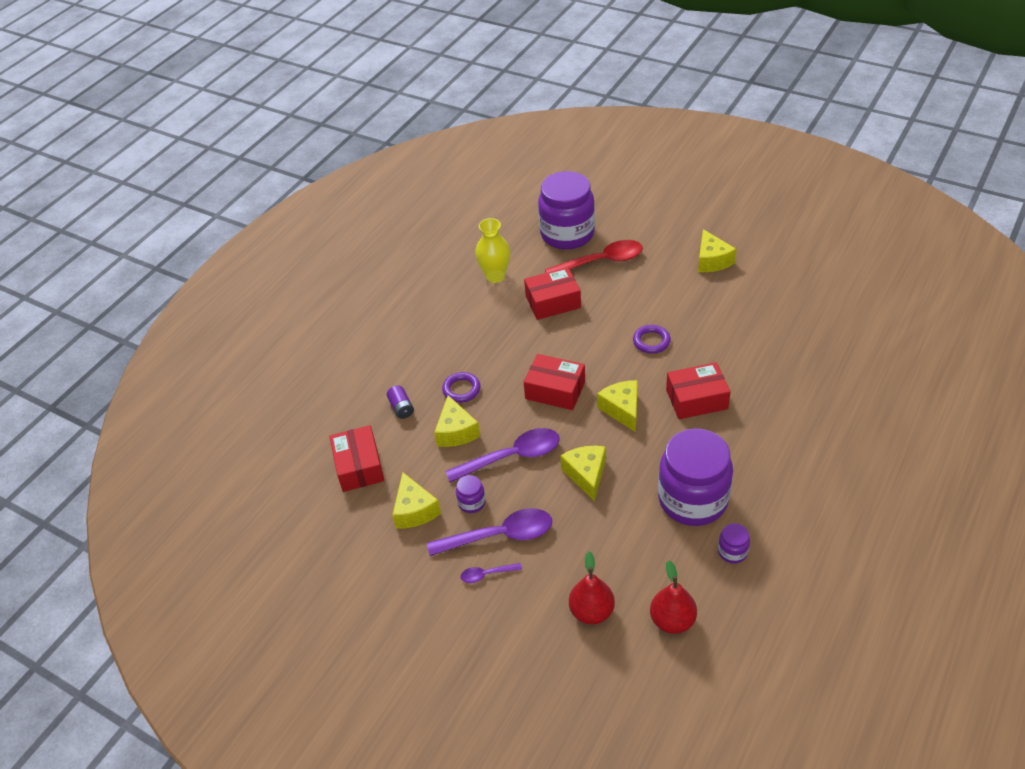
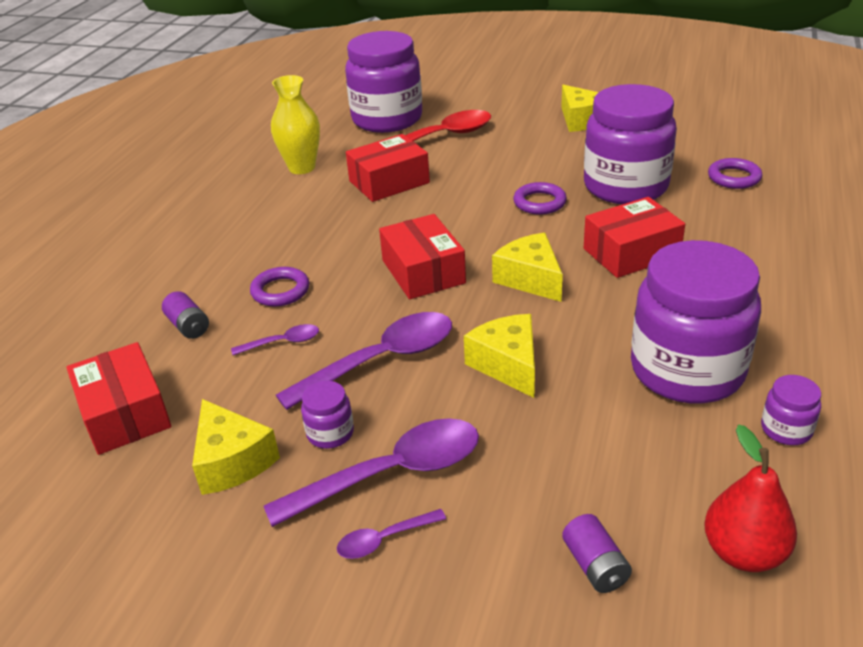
camera: 15 degrees left, 10 degrees down
(456, 431) = (282, 342): yellow cheese -> purple spoon
(555, 390) = (423, 271): red box -> red box turned 60 degrees clockwise
(591, 611) = (595, 566): red pear -> purple battery
(717, 337) = (625, 186): none -> purple jar
(798, 342) = (734, 178): none -> purple ring

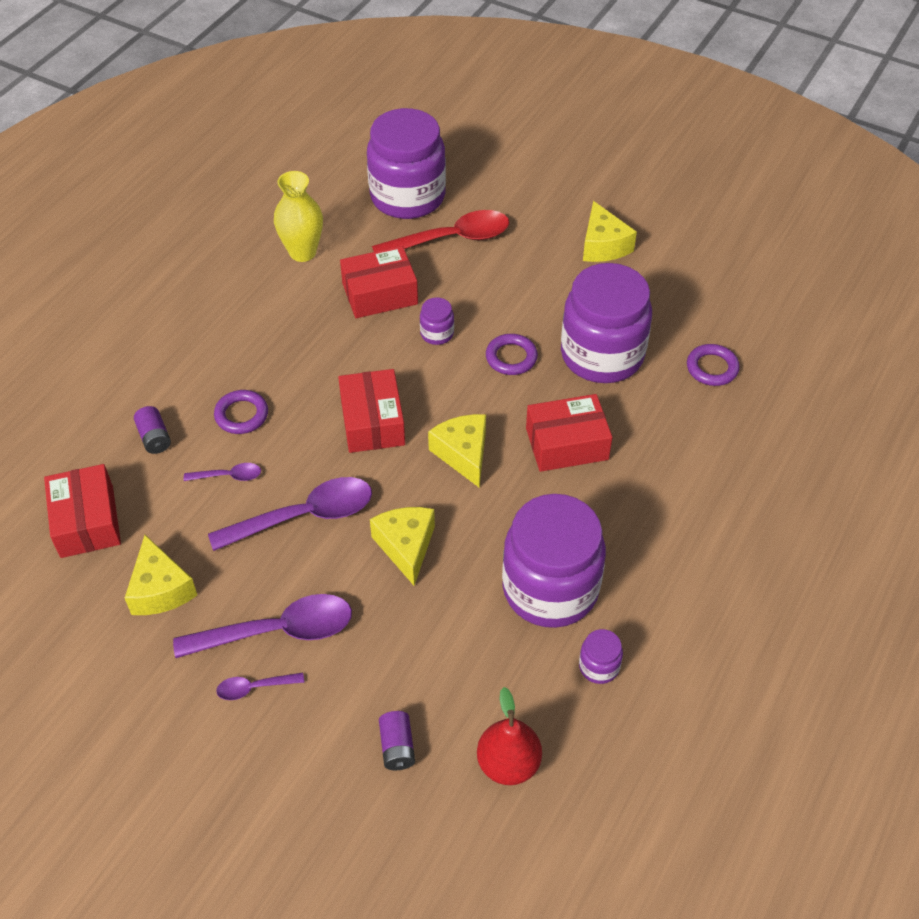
camera: 10 degrees right, 15 degrees up
(330, 433) = (242, 581): purple jar -> purple jar (437, 334)

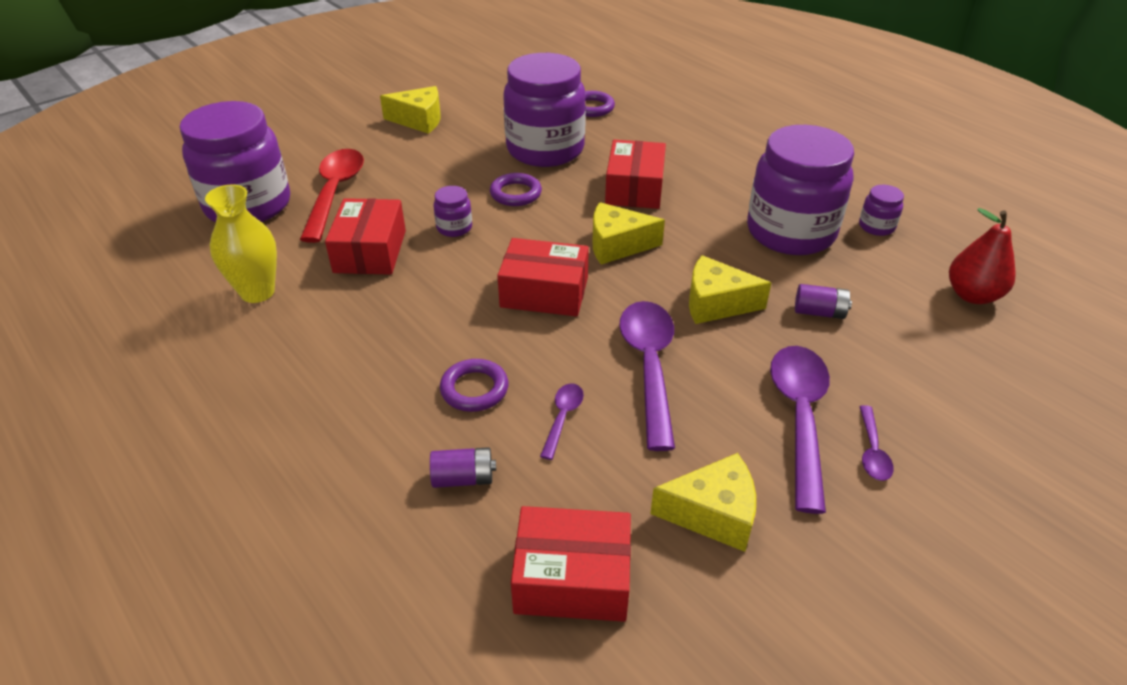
camera: 70 degrees left, 10 degrees down
(397, 747) = (953, 358): purple battery -> purple battery (819, 312)

